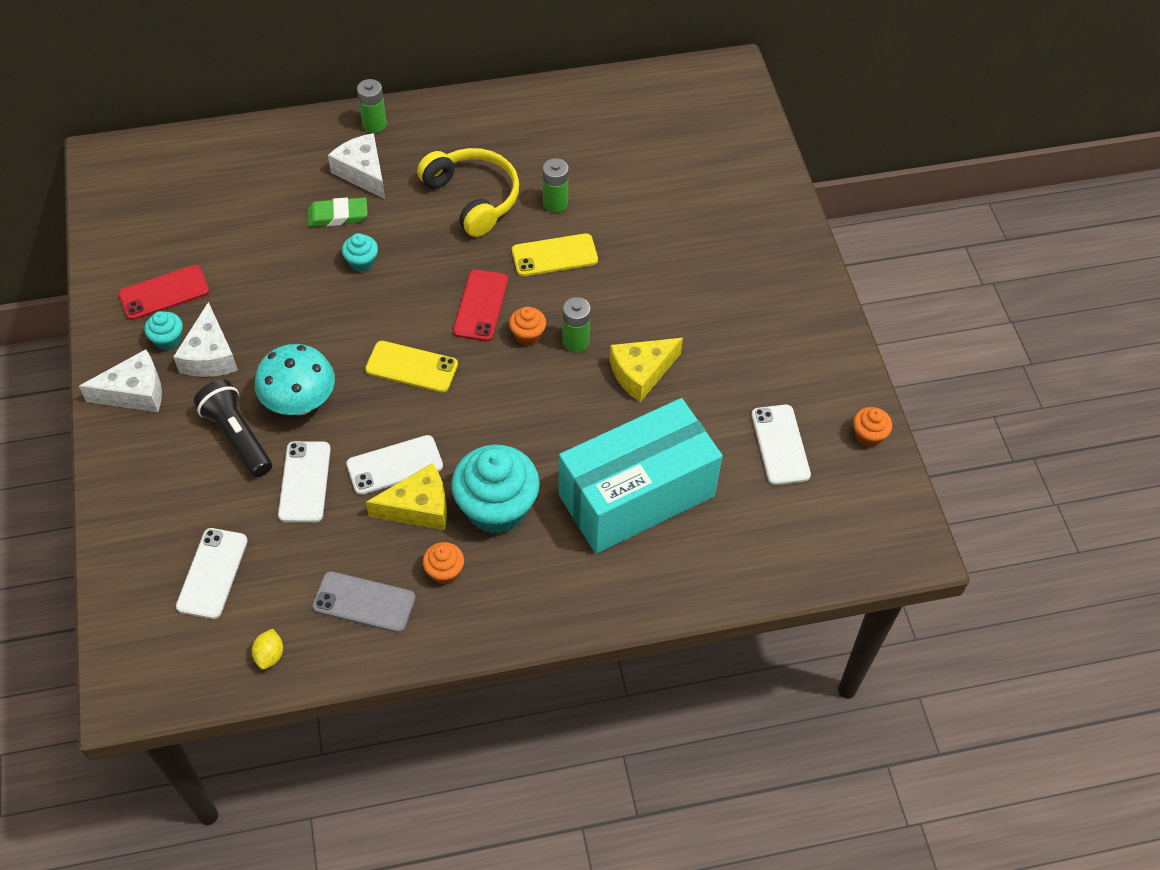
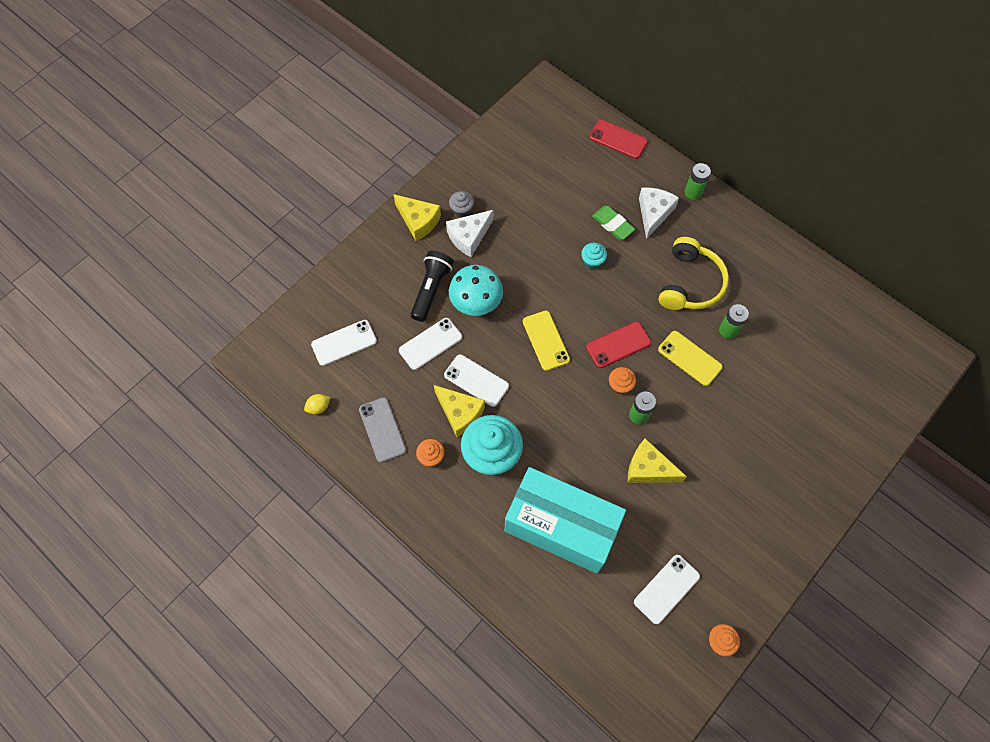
camera: 55 degrees right, 10 degrees up
(134, 392) = (418, 221): white cheese -> yellow cheese
(164, 293) = (488, 184): red phone -> red phone (618, 139)
(168, 340) = (462, 210): turquoise cupcake -> grey cupcake

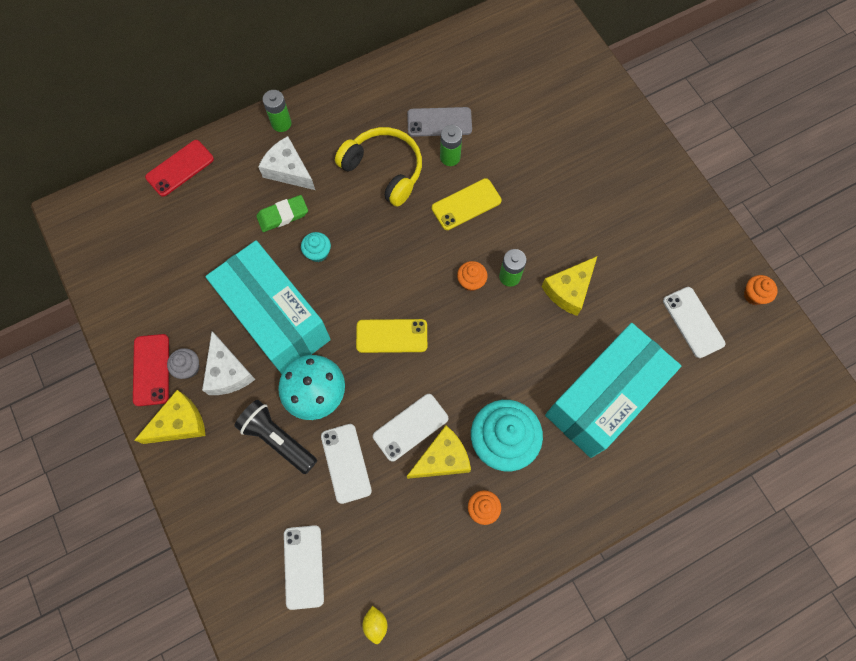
camera: 70 degrees left, 5 degrees up
(382, 430) = (431, 554): grey phone -> grey phone (439, 122)
(524, 253) = (276, 318): none -> turquoise box
(618, 345) = (425, 265): red phone -> red phone (151, 370)

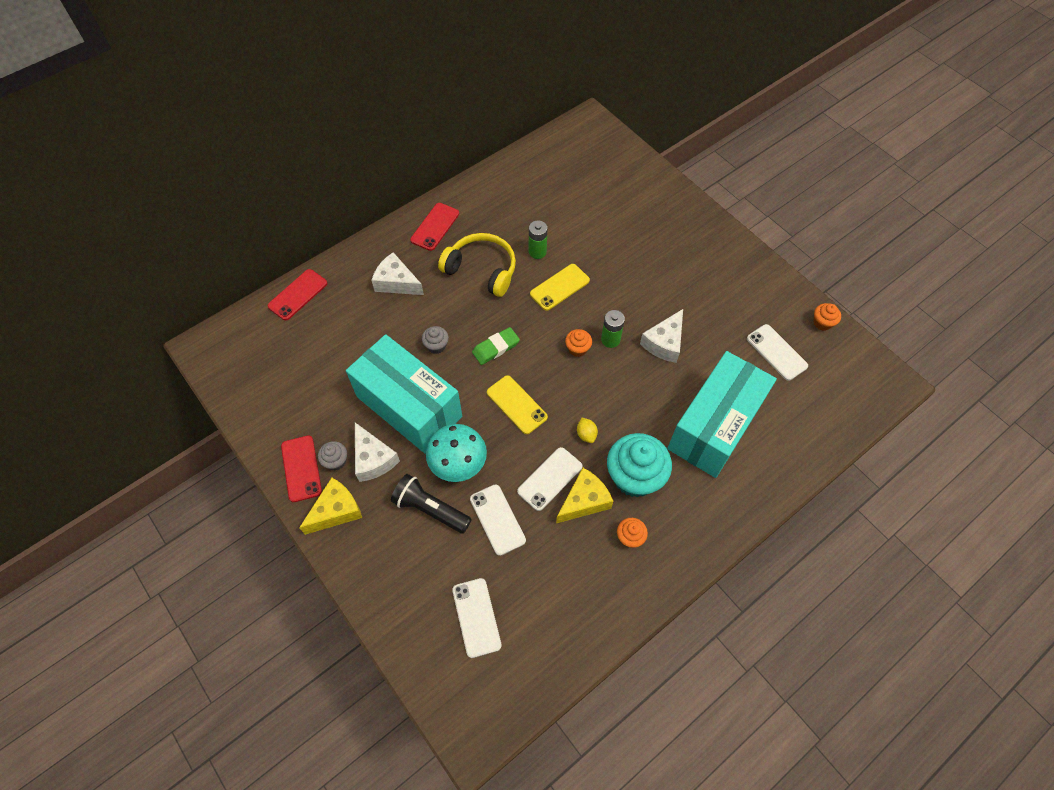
camera: 10 degrees left, 10 degrees down
(281, 123) = (383, 245): green battery -> none
(283, 215) = (398, 320): green eraser -> green eraser (496, 348)
(318, 253) = (436, 346): turquoise cupcake -> grey cupcake
(342, 109) = (435, 227): none -> red phone
(375, 624) = (554, 656): yellow lemon -> yellow lemon (586, 434)
(392, 336) = (517, 404): yellow phone -> yellow phone turned 60 degrees clockwise
(439, 122) = (522, 225): grey phone -> none
(569, 290) = (664, 343): yellow cheese -> white cheese

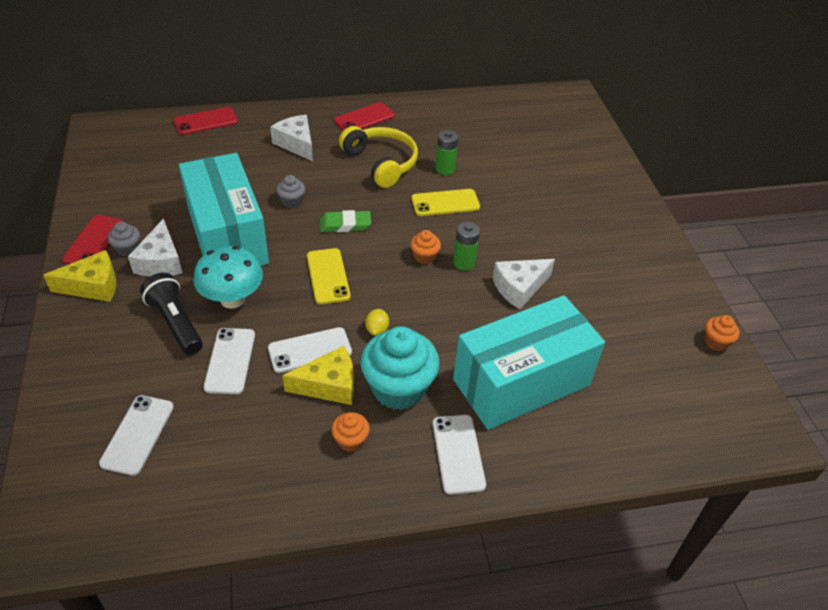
camera: 25 degrees right, 15 degrees down
(776, 352) = (641, 346): white phone -> white phone (458, 454)

